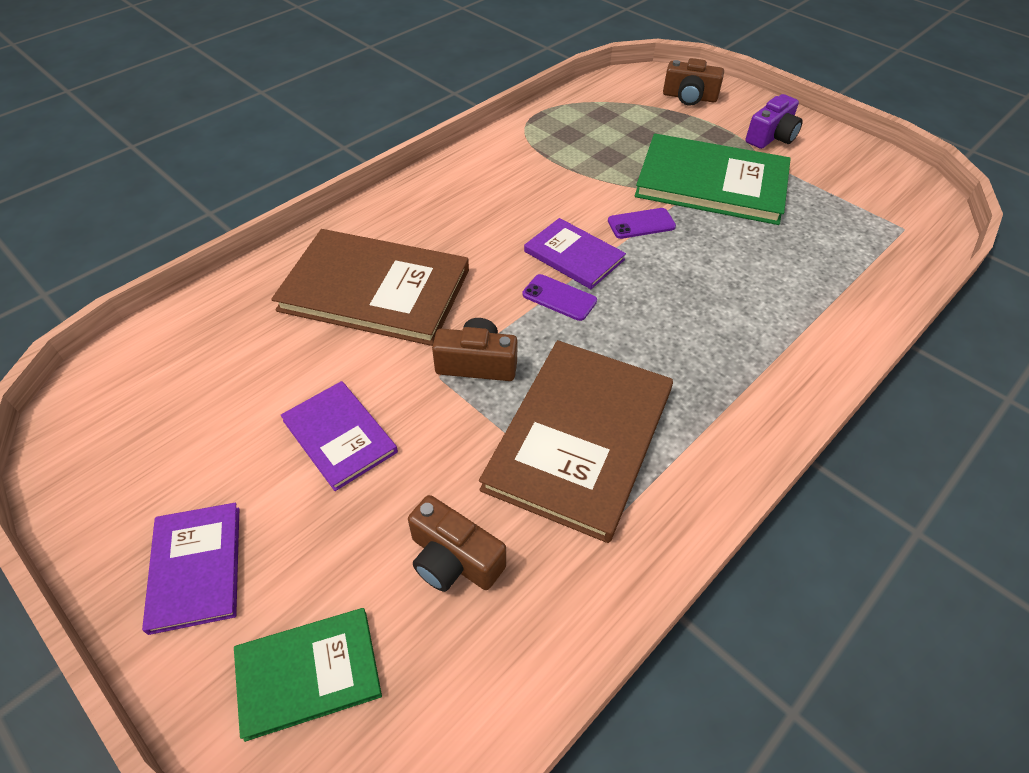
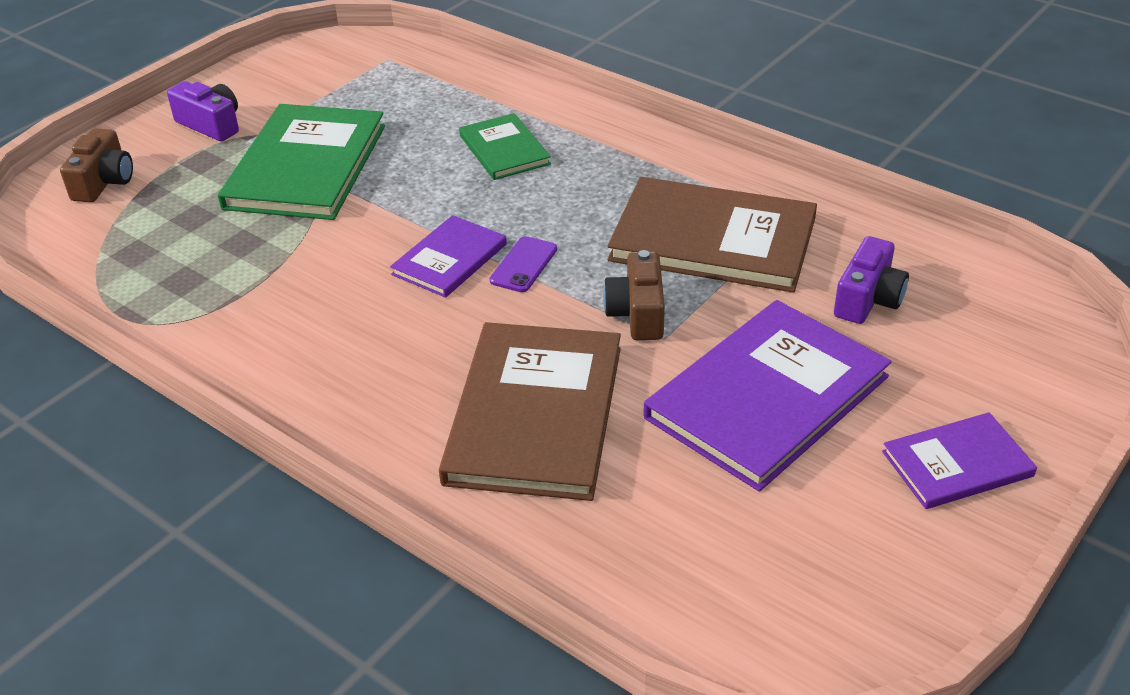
camera: 95 degrees left, 10 degrees down
(308, 673) = (1006, 364): green book -> green book (504, 149)
(339, 436) = (767, 397): purple book -> purple book, size x1.84
(453, 559) = (868, 299): brown camera -> purple camera
(641, 224) = (387, 214): purple phone -> none

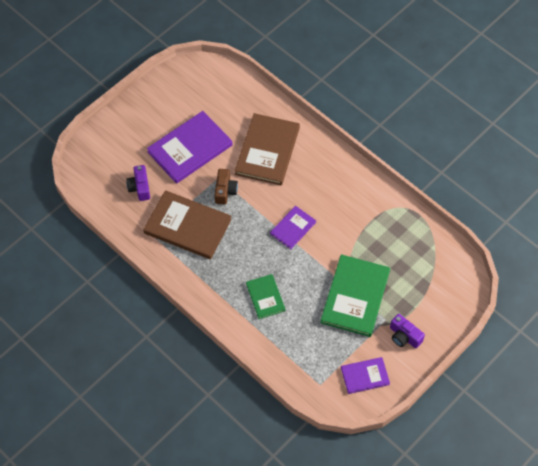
camera: 175 degrees left, 20 degrees up
(104, 182) = (445, 297): brown camera -> none
(524, 265) = (264, 221): purple phone -> none
(868, 299) = (140, 187): purple camera -> purple camera turned 45 degrees counterclockwise
(957, 464) = (140, 117): purple book -> purple book (365, 376)

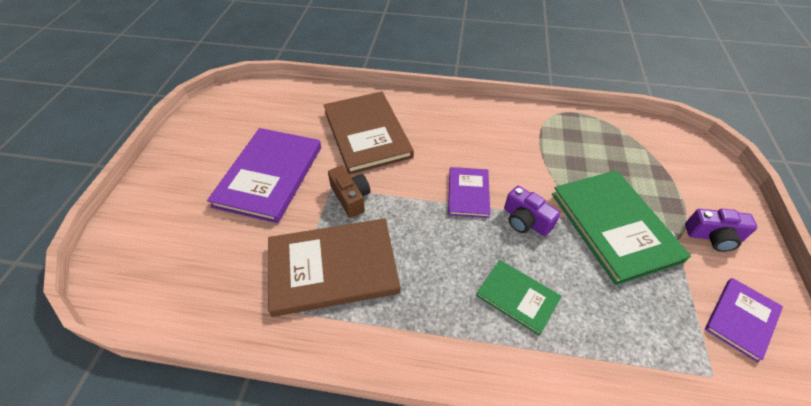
camera: 35 degrees left, 10 degrees down
(140, 187) = (226, 256): purple camera -> purple camera (525, 221)

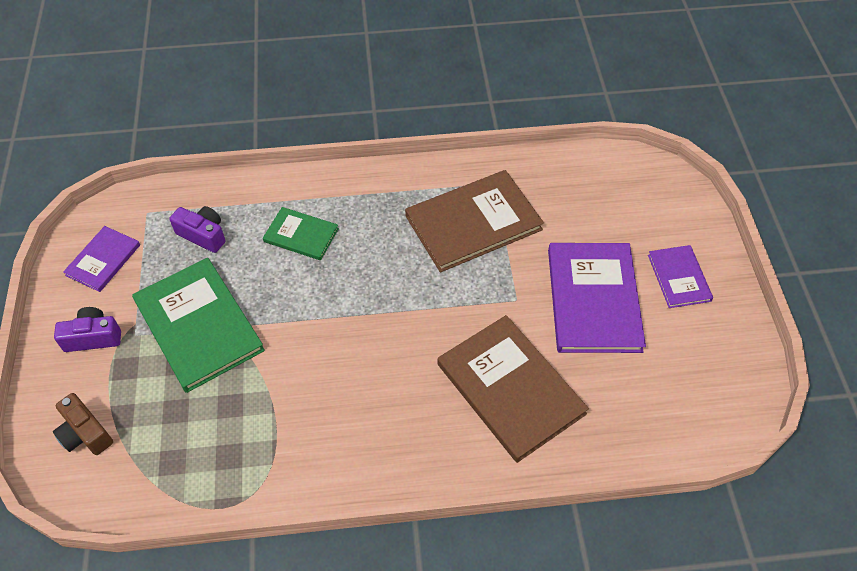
camera: 165 degrees right, 5 degrees up
(351, 197) = (489, 294): brown camera -> brown camera (85, 433)
(468, 193) = (360, 329): purple book -> purple book (679, 278)
(525, 221) = (294, 310): purple camera -> purple camera (203, 235)

